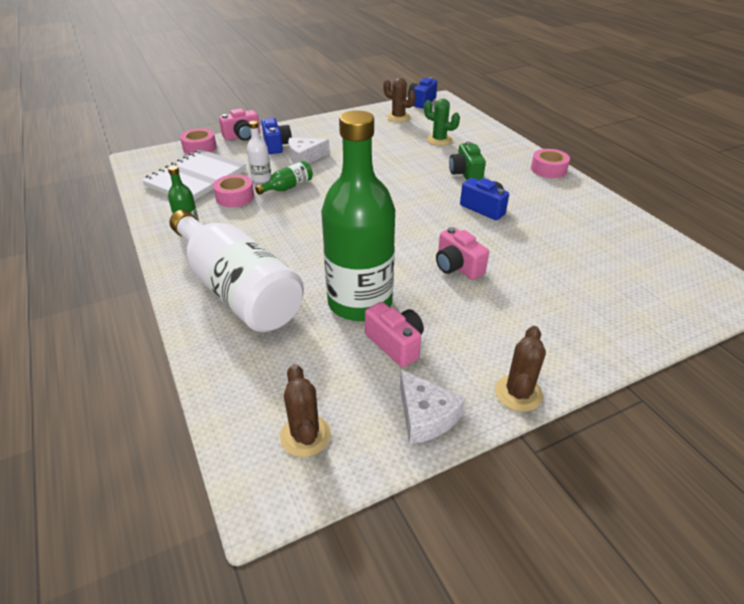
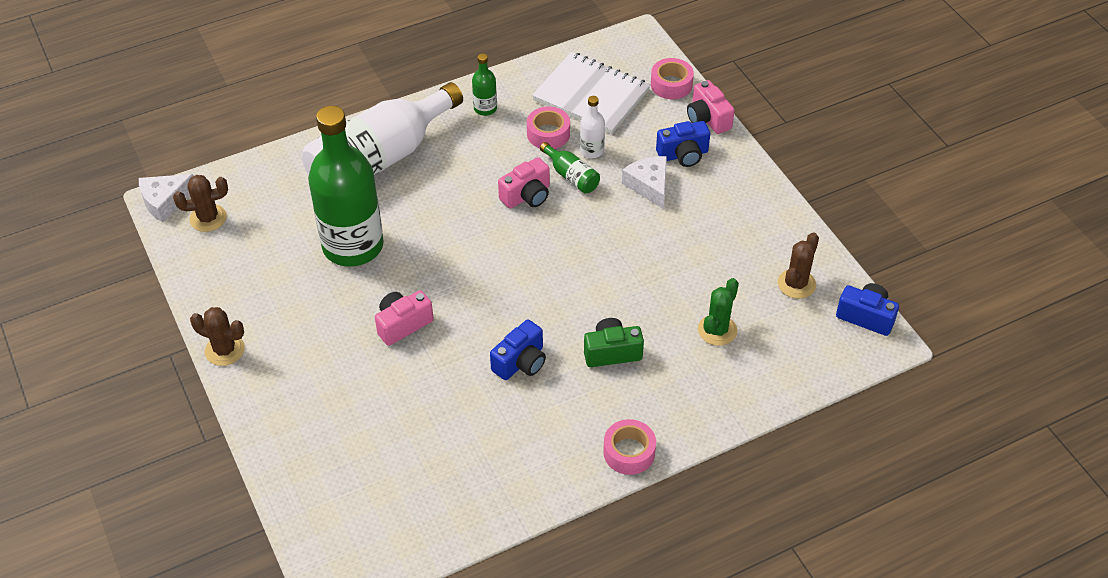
camera: 90 degrees right, 10 degrees up
(395, 344) = (294, 271): pink camera -> pink camera (527, 196)
(425, 416) = (212, 287): white cheese -> white cheese (165, 201)

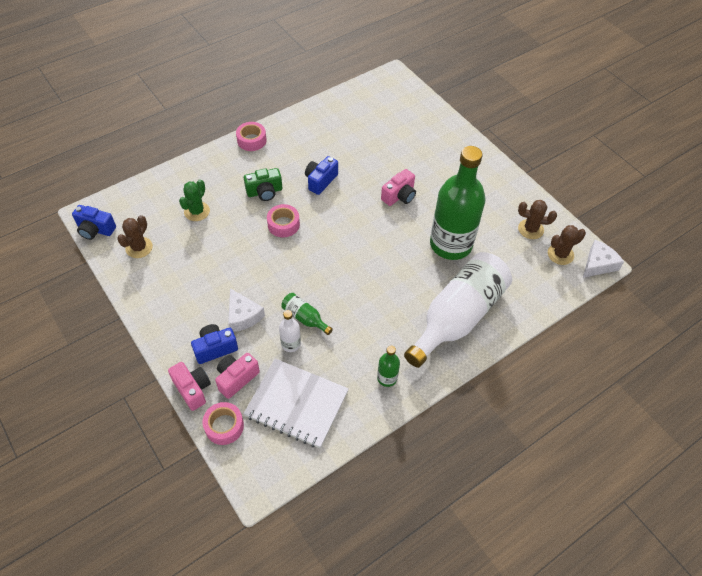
camera: 170 degrees right, 5 degrees up
(225, 350) = (501, 171): brown cactus -> brown cactus (530, 229)
(527, 196) = (336, 297): pink camera -> pink camera (236, 378)
(548, 134) = (329, 357): pink tape -> pink tape (283, 224)

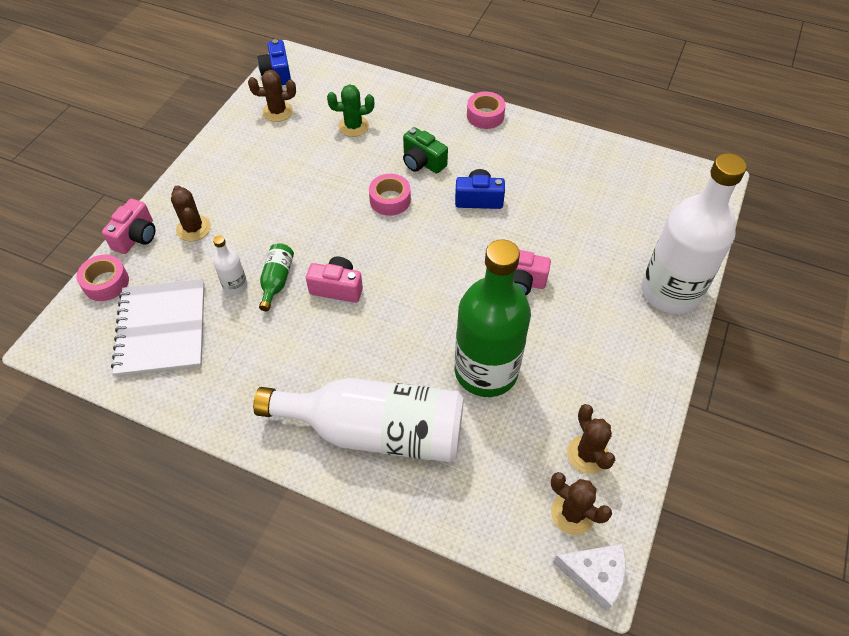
camera: 60 degrees right, 0 degrees up
(215, 348) = (193, 228): blue camera -> brown cactus
(236, 378) = (167, 263): pink camera -> pink camera (337, 288)
(243, 316) = (246, 229): white cheese -> none
(387, 378) = (241, 397): green bottle -> none
(453, 138) = (670, 292): none -> white bottle

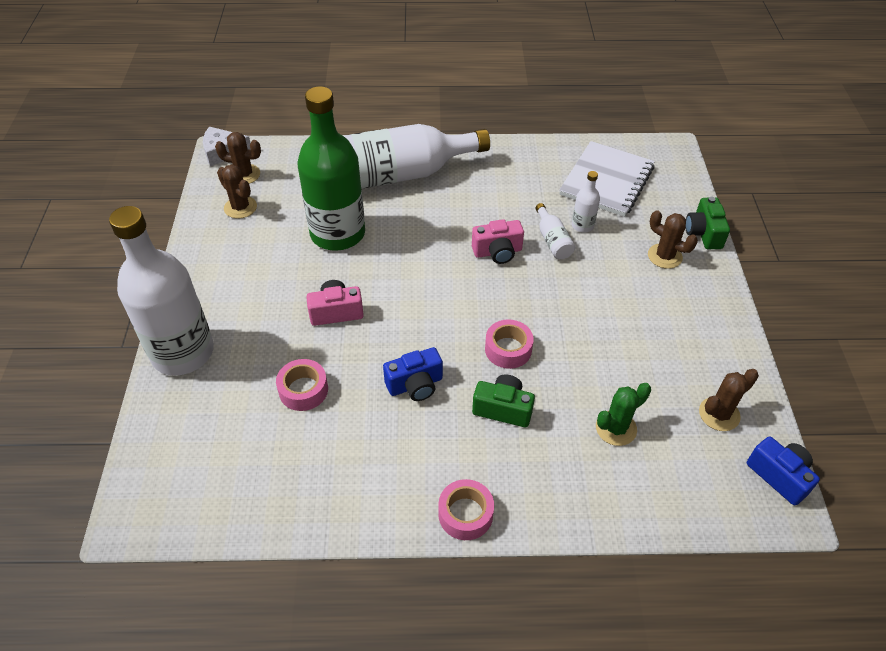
camera: 155 degrees right, 5 degrees down
(106, 283) = (683, 194): pink tape -> pink tape (303, 390)
(136, 237) = (703, 233): pink camera -> green camera
(162, 329) = (607, 181): white notebook -> white notebook turned 60 degrees clockwise
(276, 281) = (552, 240): green bottle -> white bottle

